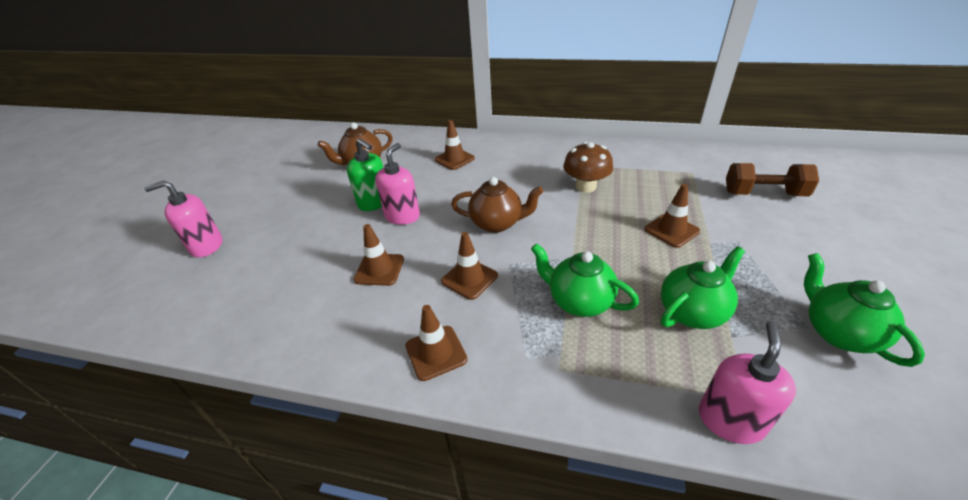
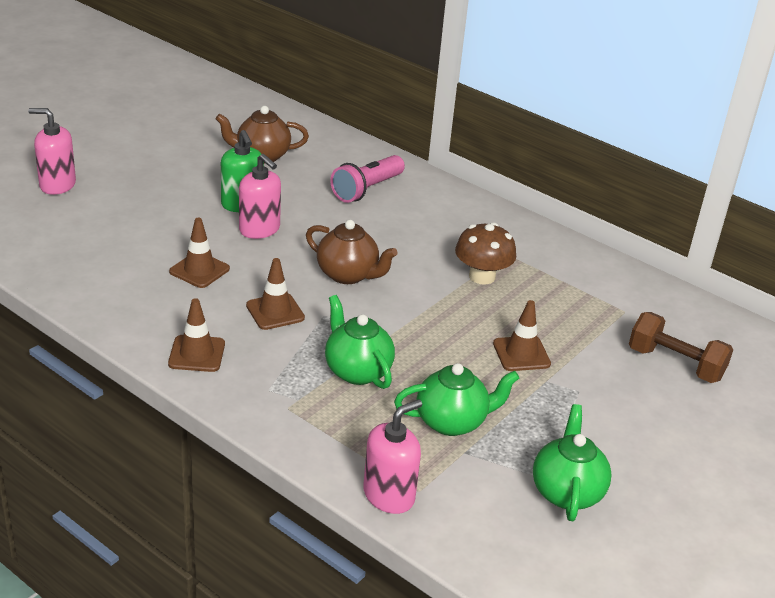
camera: 20 degrees right, 5 degrees down
(402, 216) = (259, 229): pink soap dispenser -> pink soap dispenser turned 90 degrees clockwise
(454, 159) = (367, 189): brown traffic cone -> pink flashlight

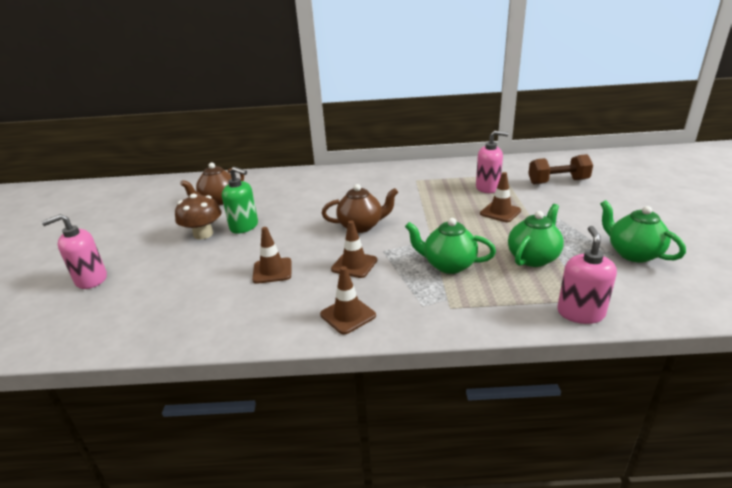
camera: 35 degrees left, 5 degrees down
(259, 229) = (275, 232): pink soap dispenser -> pink soap dispenser (487, 188)
(367, 189) = (304, 188): pink flashlight -> none
(482, 276) = (423, 193): brown mushroom -> brown mushroom (203, 234)

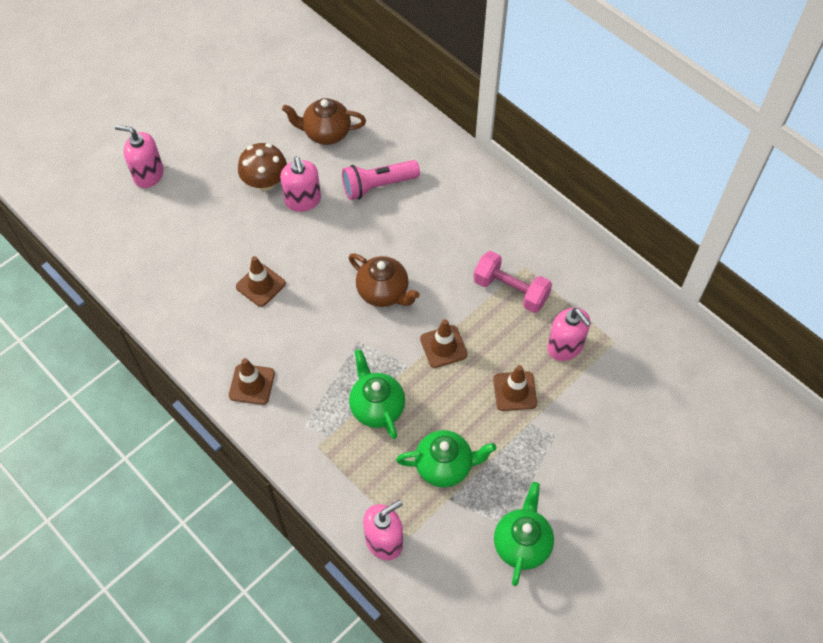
camera: 45 degrees right, 30 degrees up
(244, 226) = (303, 200): green soap dispenser -> pink soap dispenser
(285, 199) = (378, 186): none -> pink flashlight
(354, 265) = (318, 336): brown traffic cone -> brown traffic cone (443, 346)
(425, 189) = (510, 290): none -> pink dumbbell
(558, 182) = (643, 406): brown dumbbell -> none

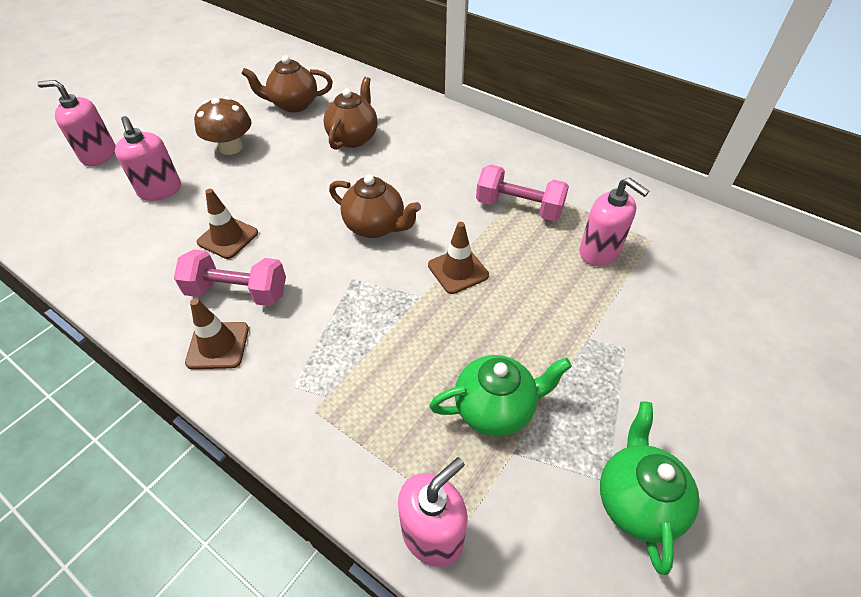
camera: 10 degrees left, 10 degrees down
(267, 340) = (237, 292): none -> pink dumbbell
(303, 200) = (273, 158): pink soap dispenser -> pink soap dispenser (160, 190)
(376, 407) = (388, 348): green teapot -> none
(378, 186) = (353, 138): pink flashlight -> brown teapot
(515, 391) = (558, 305): brown traffic cone -> none

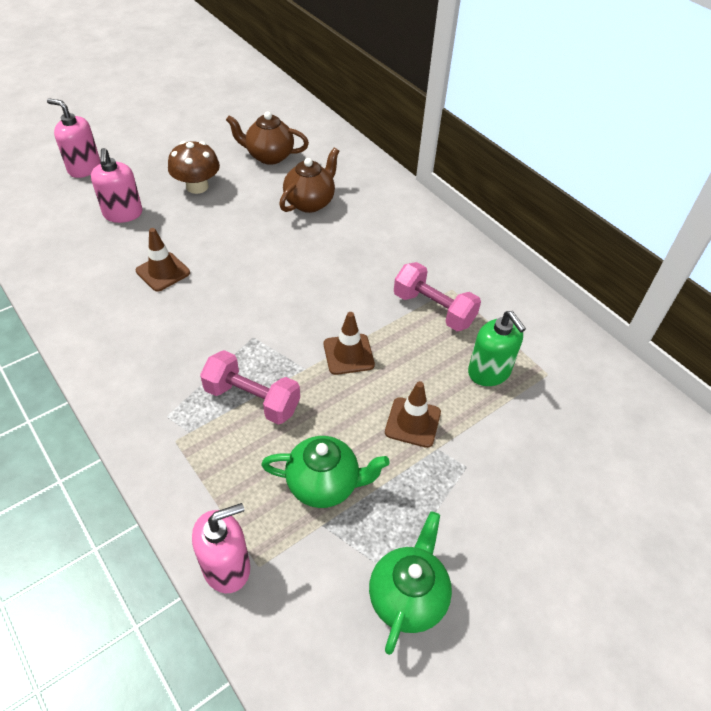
camera: 15 degrees right, 0 degrees up
(218, 345) = (120, 364): brown traffic cone -> brown traffic cone (412, 422)
(237, 292) = (152, 323): pink dumbbell -> pink dumbbell (252, 399)
(376, 227) = (293, 294): brown teapot -> none
(599, 252) = (489, 372): pink soap dispenser -> green soap dispenser

